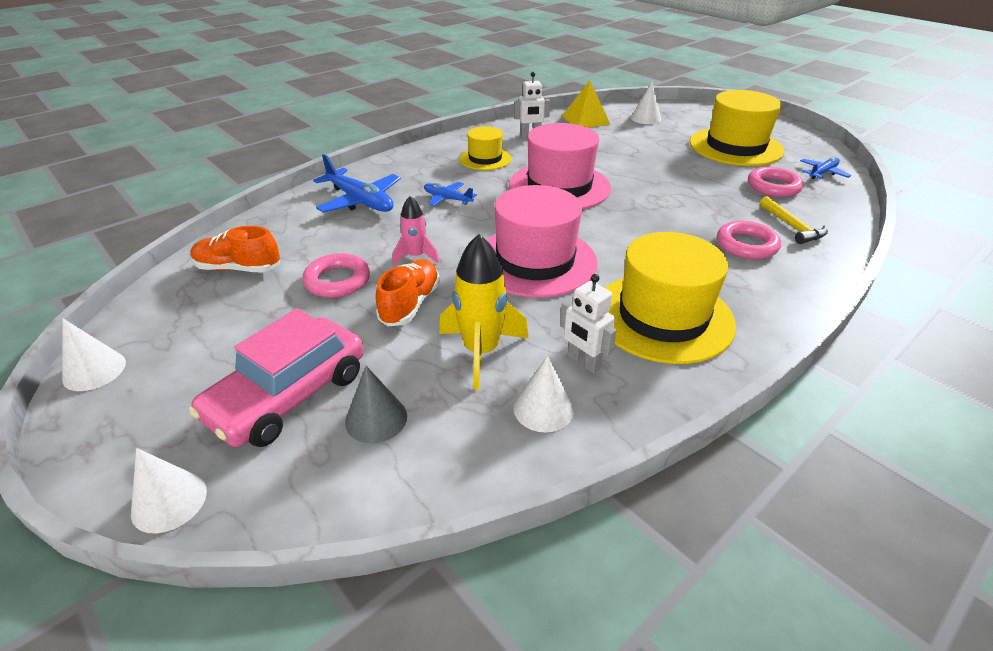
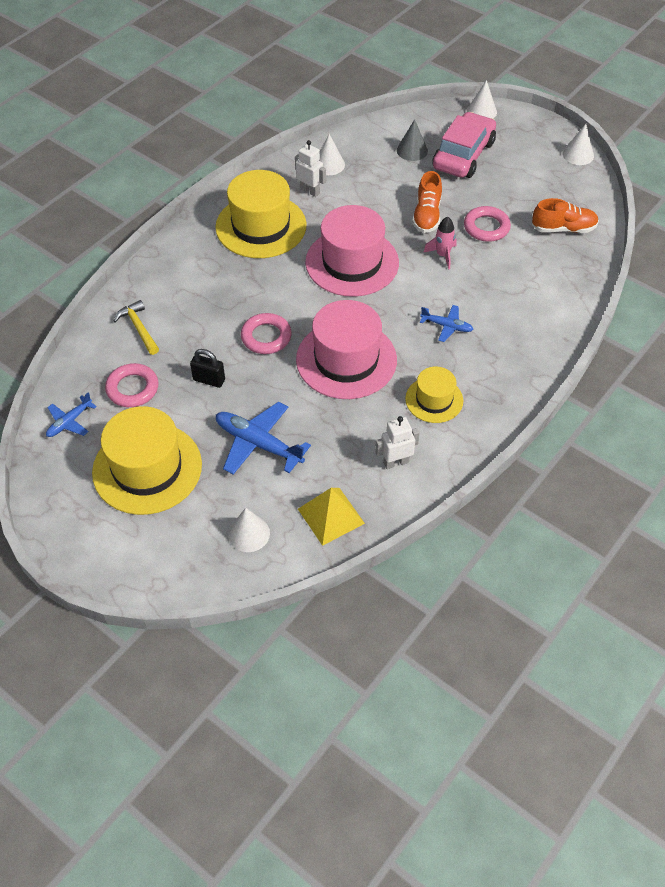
camera: 170 degrees right, 15 degrees up
(360, 201) = (524, 313): blue plane -> blue plane (258, 444)
(481, 351) = (370, 190): yellow rocket -> none
(697, 185) = (209, 380): none -> black padlock
(746, 245) = (185, 300): pink ring -> pink ring (266, 337)

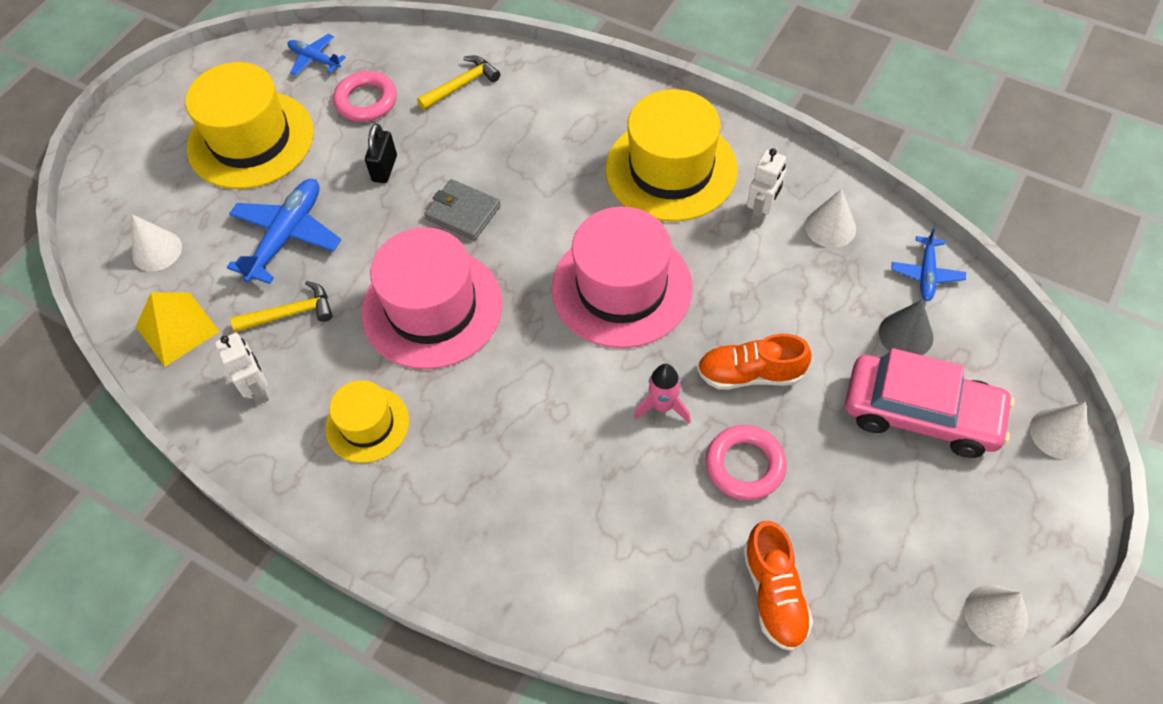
camera: 85 degrees right, 5 degrees up
(266, 337) = (463, 212): pink ring -> grey wallet
(332, 442) = (290, 313): none -> yellow hammer
(447, 326) = (511, 427): blue plane -> blue plane (926, 274)

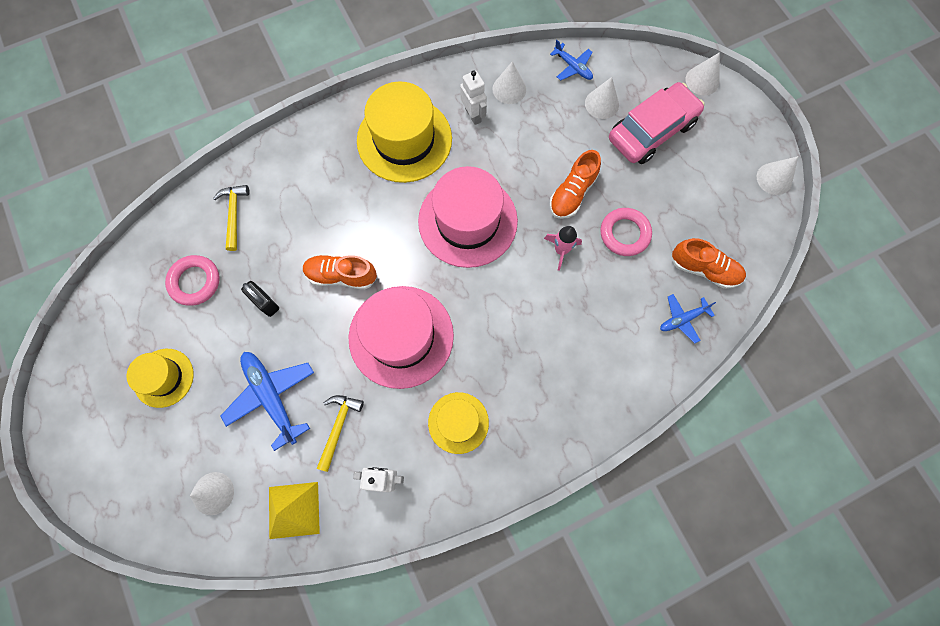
camera: 60 degrees left, 15 degrees up
(251, 140) = (163, 377): yellow hat -> yellow hat, size x0.56
(315, 59) = (124, 295): blue plane -> blue plane (682, 319)
(463, 212) = (341, 276): grey wallet -> orange shoe
(906, 334) = (601, 104): grey cone -> white cone

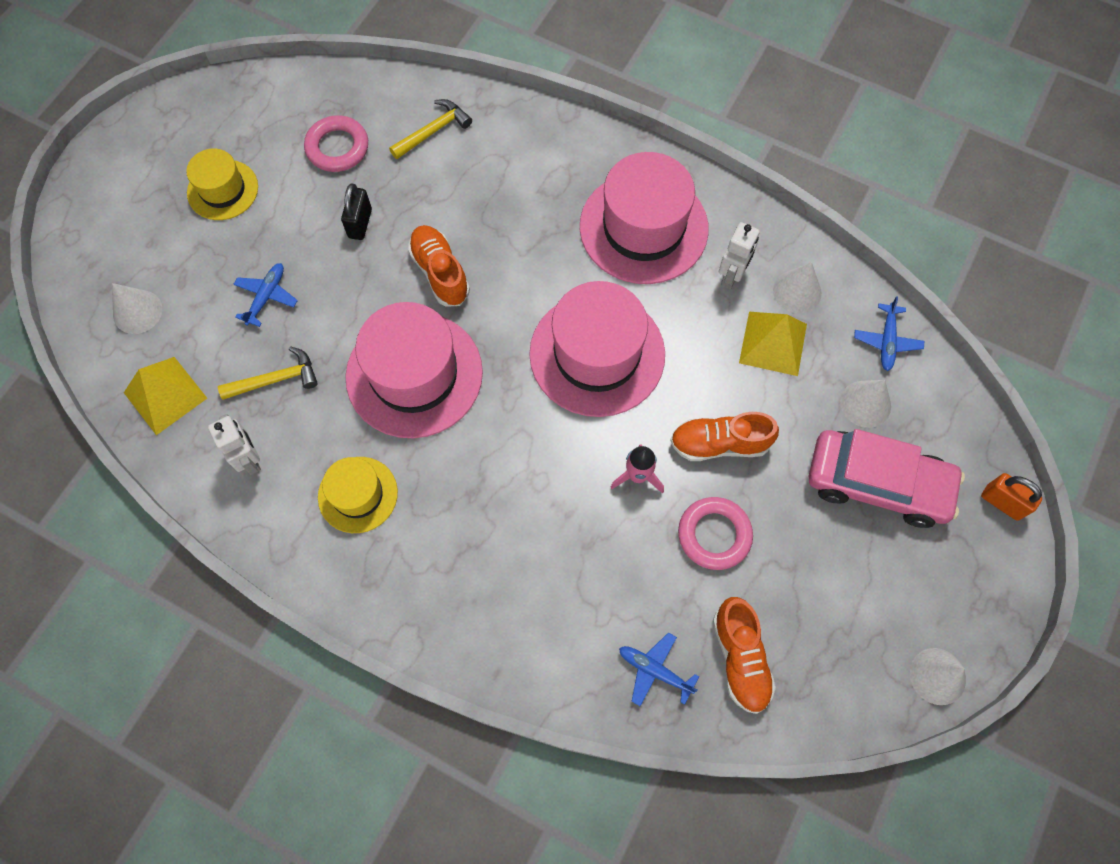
camera: 55 degrees right, 5 degrees down
(272, 397) = (266, 296): blue plane -> blue plane, size x0.56
(404, 140) = (643, 227): yellow hat -> pink hat
(531, 123) = (773, 343): none -> yellow pyramid
(702, 80) = (1002, 502): white cone -> orange padlock

